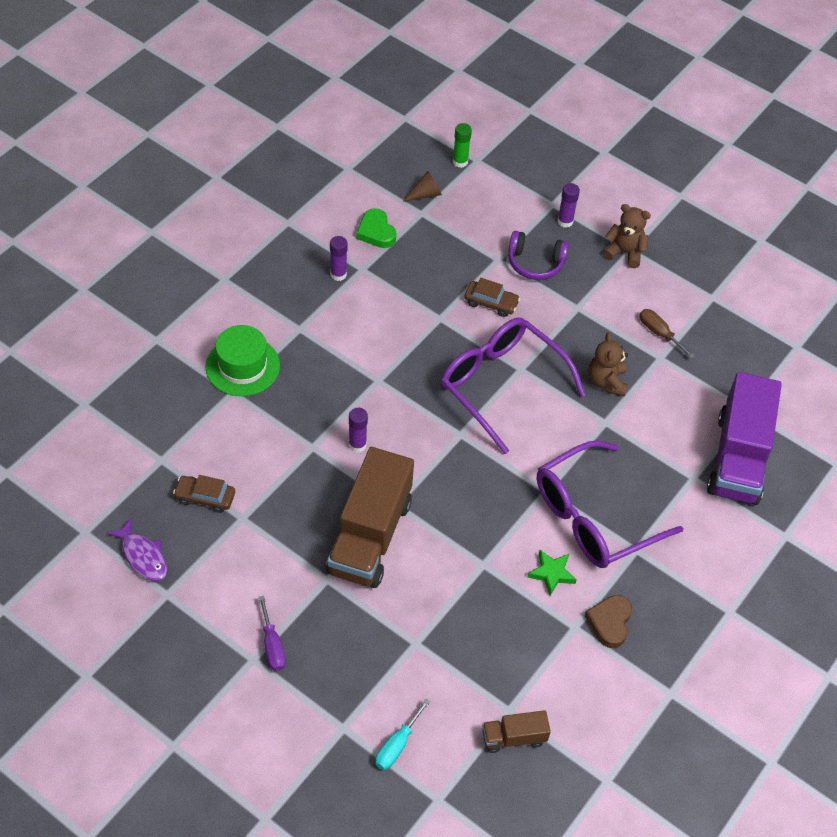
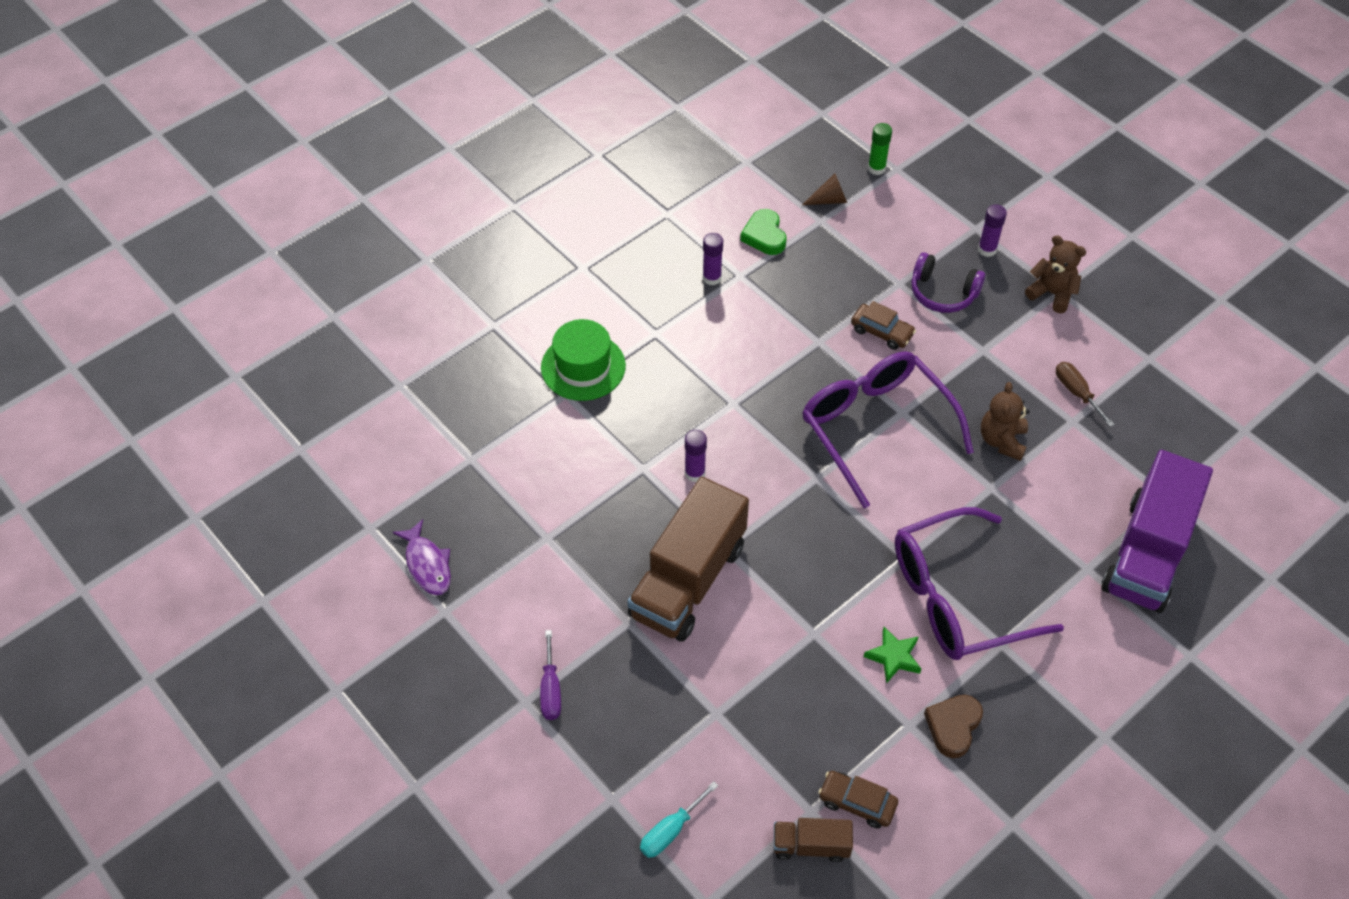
camera: 15 degrees right, 0 degrees up
(205, 497) = (510, 508): brown car -> brown car (857, 803)

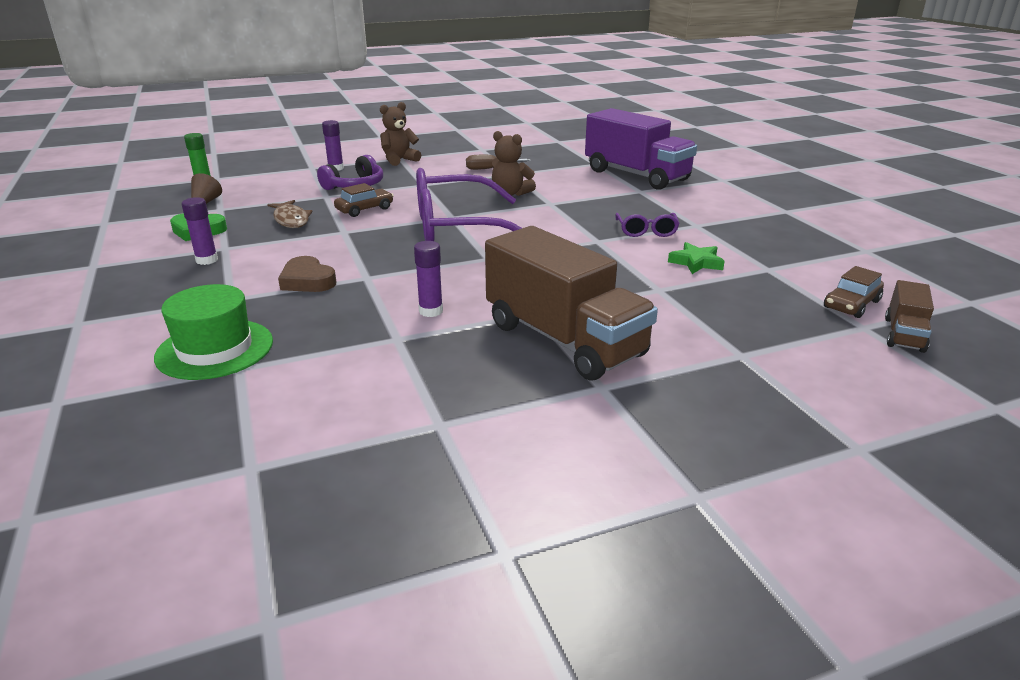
camera: 70 degrees left, 25 degrees down
(427, 564) = (402, 557): purple fish -> none
(551, 689) = (683, 468): purple screwdriver -> none
(670, 831) = (900, 413): turquoise screwdriver -> none
(824, 288) = (291, 220): none -> brown fish
(953, 726) = (771, 254): brown heart -> brown heart (307, 281)
(956, 598) = (646, 231): purple glasses -> purple glasses, size x0.44

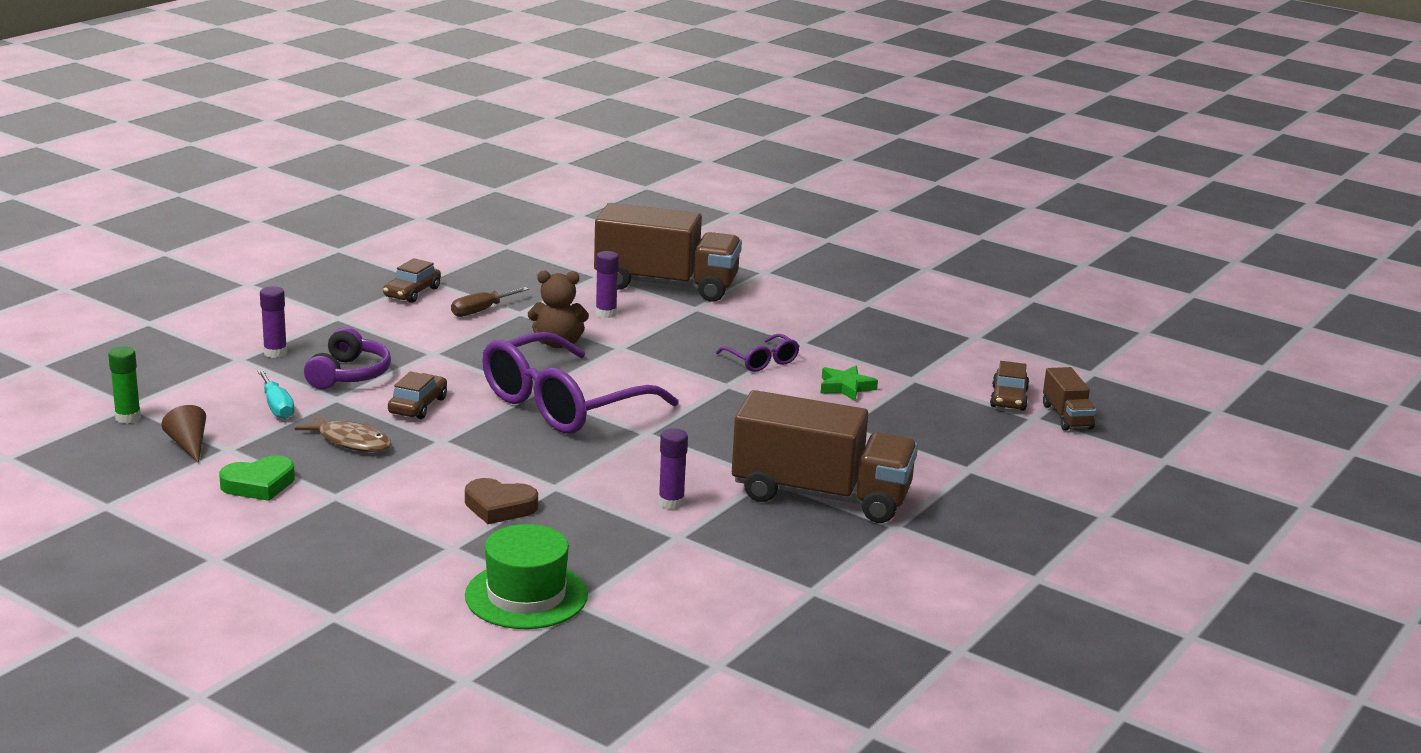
camera: 35 degrees left, 5 degrees down
(207, 260) = (343, 515): purple glue stick -> purple glue stick (606, 313)
(286, 193) = (277, 406): none -> turquoise screwdriver
(399, 160) = (341, 321): brown teddy bear -> none
(463, 154) = (412, 292): none -> brown car
(636, 175) = (666, 285): purple truck -> brown truck

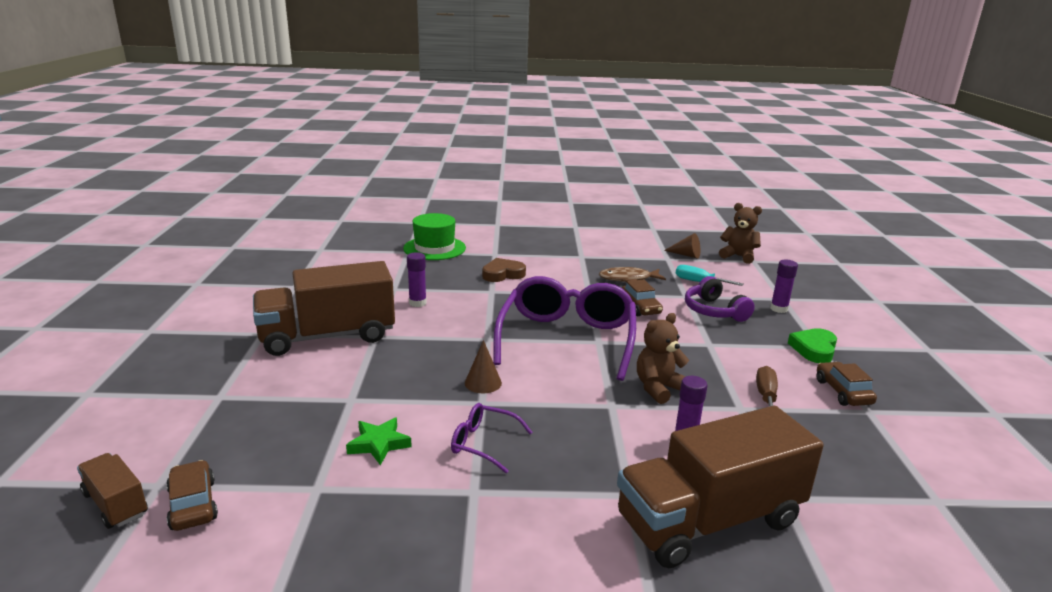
camera: 145 degrees right, 0 degrees up
(128, 418) = (738, 256): green glue stick -> brown teddy bear
(259, 484) = (621, 251): green heart -> green heart (814, 349)
(707, 398) = (483, 383): none -> brown cone

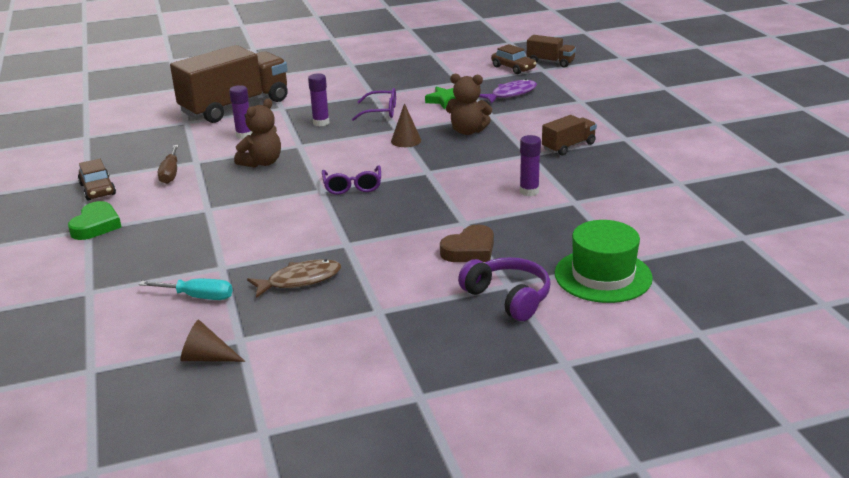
camera: 165 degrees right, 5 degrees up
(280, 434) = (511, 94): none -> purple fish
(327, 336) = (568, 146): brown truck -> brown truck, size x0.47
(567, 338) = (352, 187): purple glasses -> purple glasses, size x0.44
(640, 307) = (281, 238): brown car -> none
(714, 311) = (191, 251): purple headphones -> purple headphones (508, 298)
(738, 256) = (112, 377): brown teddy bear -> brown teddy bear (468, 131)
(779, 309) = (104, 272): purple glue stick -> purple glue stick (321, 123)

